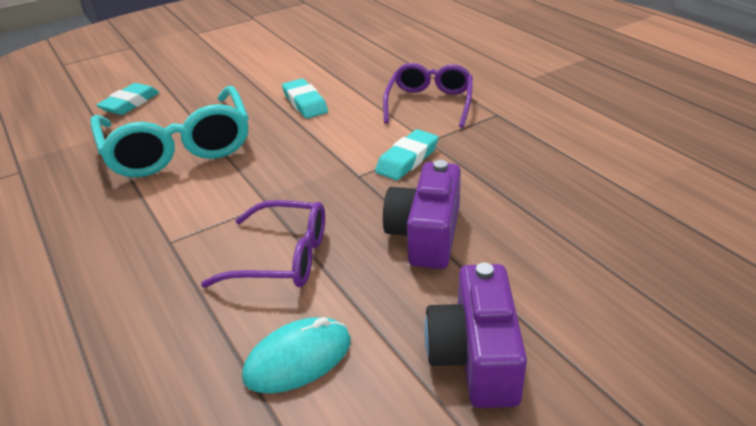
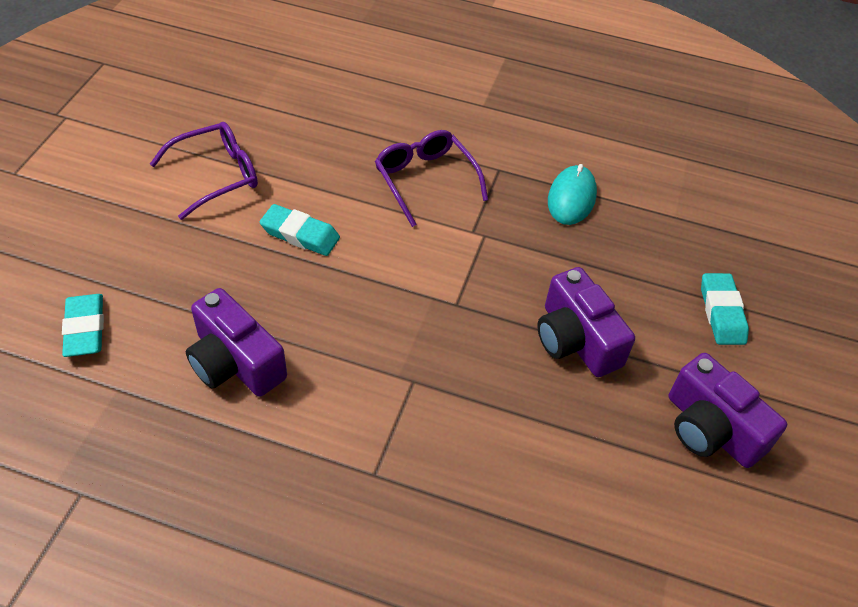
camera: 45 degrees left, 15 degrees up
(178, 148) = (235, 362): turquoise glasses -> purple camera
(284, 258) = (494, 429): purple glasses -> purple glasses (217, 175)
(298, 359) = (607, 510): turquoise mouse -> turquoise mouse (571, 198)
(407, 160) = (479, 264): turquoise eraser -> turquoise eraser (721, 313)

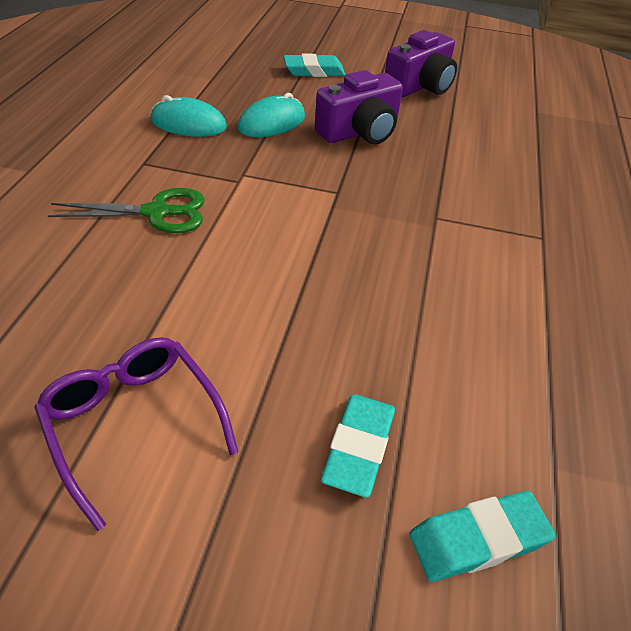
camera: 95 degrees left, 5 degrees down
(235, 362) = (466, 350): purple camera -> none
(300, 234) = (255, 312): turquoise eraser -> turquoise eraser (358, 447)
(425, 180) = (157, 213): purple glasses -> green scissors
(584, 262) = (272, 122): none -> turquoise mouse

